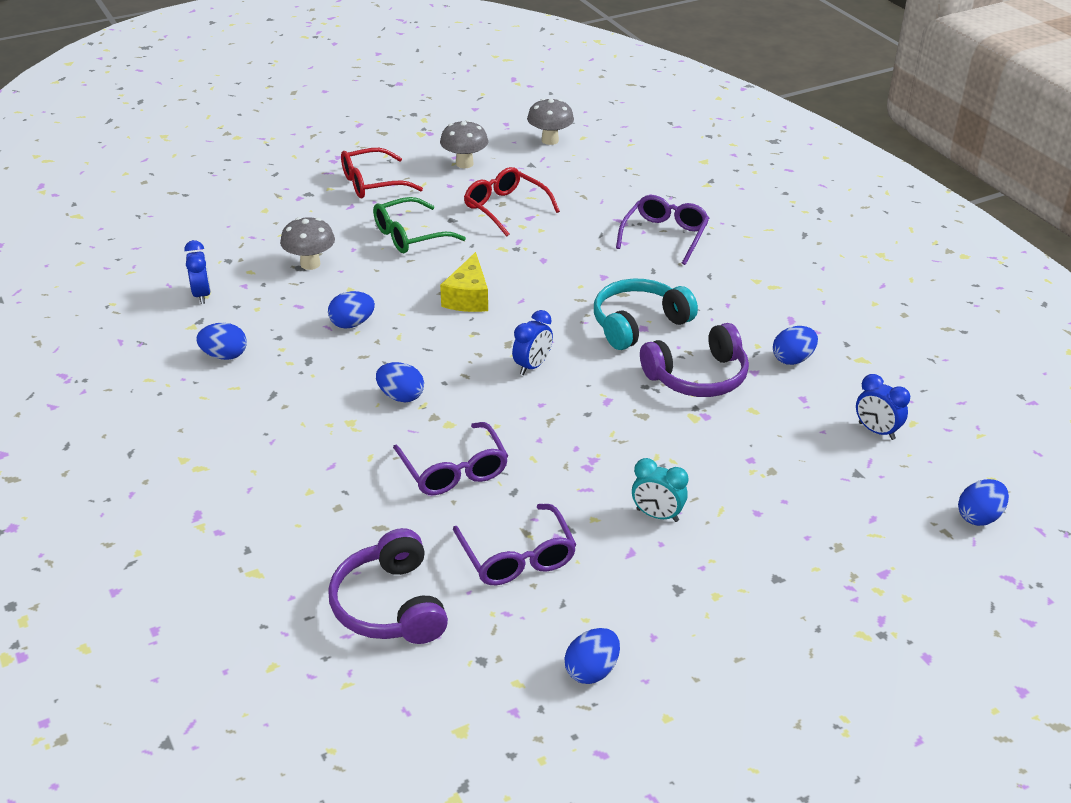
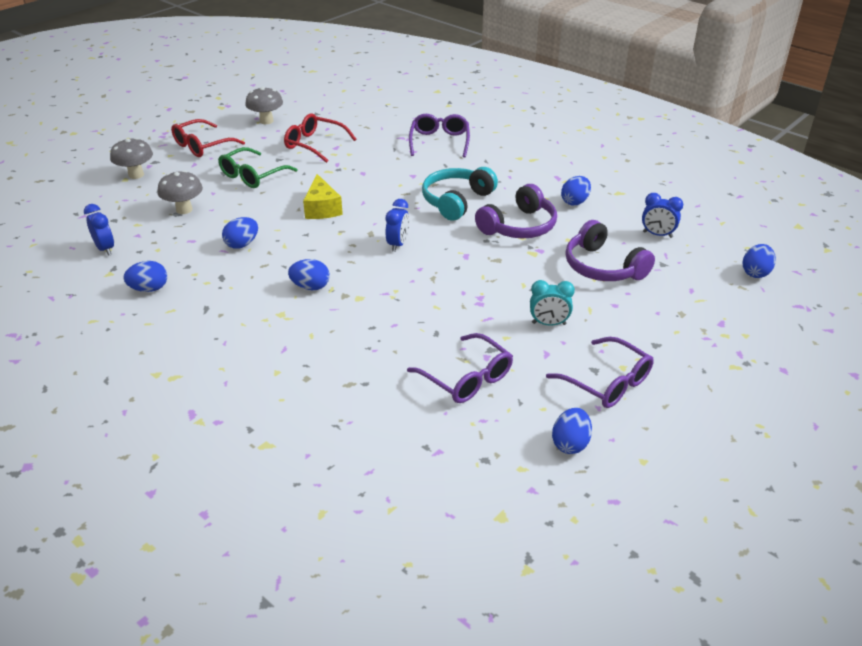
camera: 20 degrees left, 0 degrees up
(390, 605) = (390, 439): purple headphones -> purple headphones (602, 267)
(454, 470) = (382, 329): purple glasses -> purple glasses (607, 382)
(550, 140) = (321, 96): grey mushroom -> grey mushroom (136, 175)

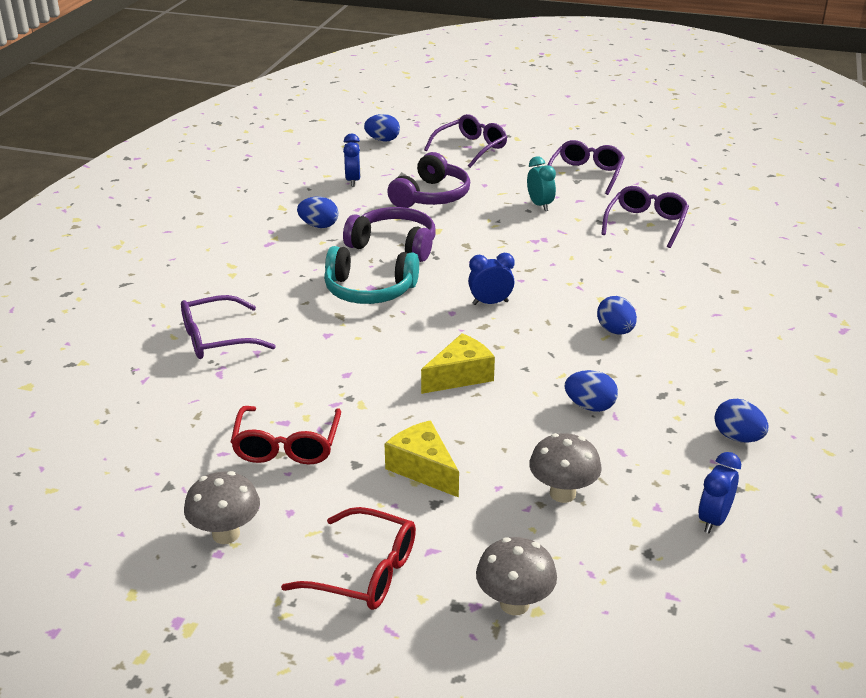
camera: 115 degrees left, 5 degrees down
(252, 176) = (423, 469): green glasses -> yellow cheese
(570, 443) = (663, 177): blue egg -> none
(714, 323) = (471, 148): none -> purple glasses

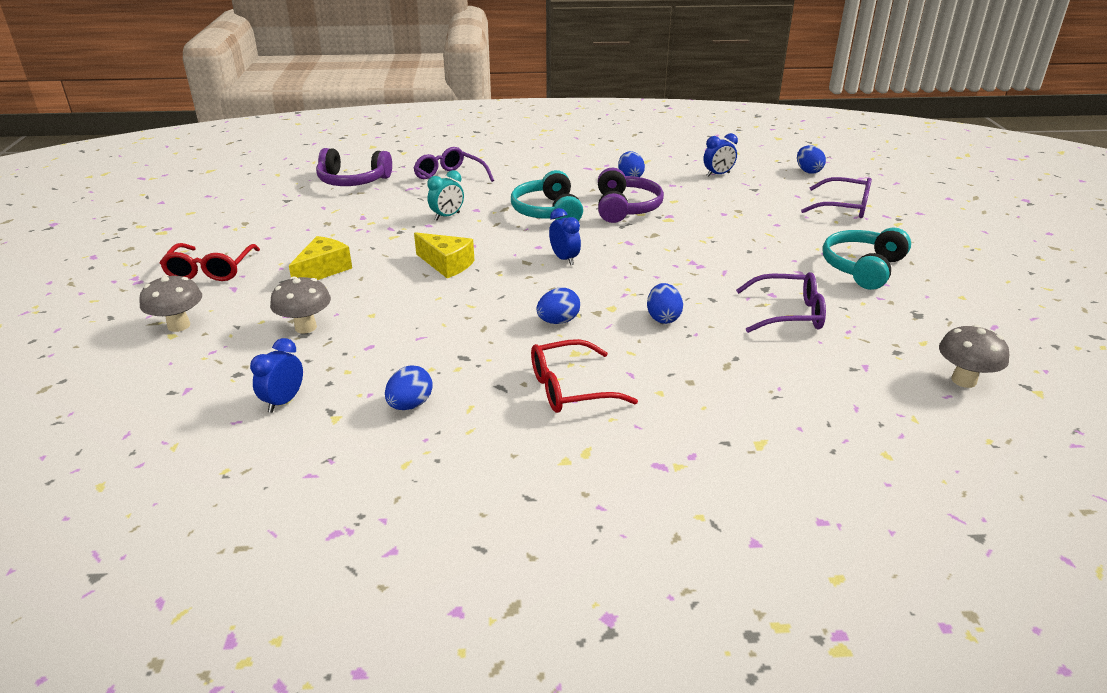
camera: 70 degrees right, 0 degrees up
(226, 534) = (243, 224): grey mushroom -> grey mushroom (963, 380)
(287, 446) = (336, 223): red glasses -> red glasses (570, 388)
(431, 196) = (726, 207): purple headphones -> purple headphones (353, 181)
(540, 205) = (765, 254): turquoise clock -> turquoise clock (447, 216)
(586, 174) = (862, 268): purple glasses -> turquoise headphones
(590, 406) = (429, 324): blue egg -> blue egg (663, 318)
(713, 520) = (284, 401): blue clock -> blue clock turned 75 degrees counterclockwise

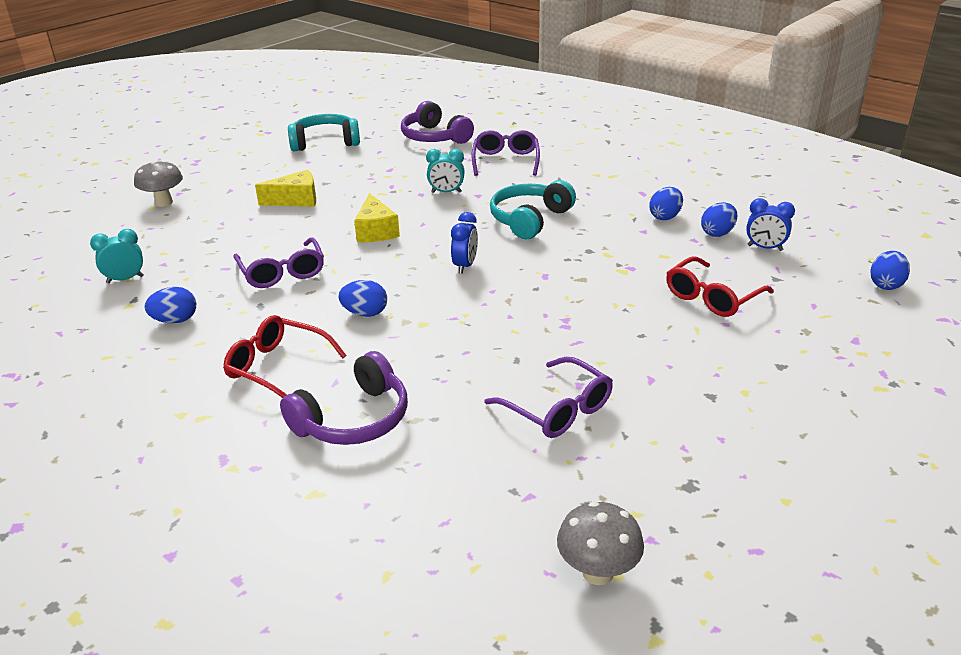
camera: 45 degrees right, 0 degrees up
(210, 270) = (239, 172): red glasses -> red glasses (712, 297)
(284, 401) = (125, 279): blue clock -> turquoise clock
(305, 327) = (217, 236): grey mushroom -> none
(626, 208) = (604, 244): purple headphones -> purple headphones (353, 419)
(663, 318) = (444, 353): blue egg -> blue egg (717, 233)
(844, 207) = (847, 340): purple glasses -> purple glasses (282, 272)
(862, 268) = (729, 410): turquoise headphones -> turquoise headphones (325, 142)

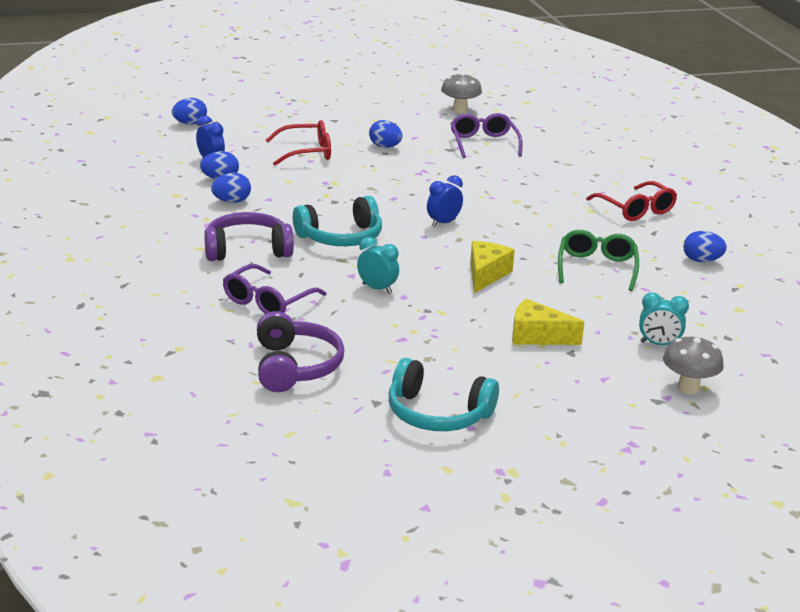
camera: 150 degrees left, 5 degrees down
(125, 279) = (741, 308): turquoise clock -> turquoise clock (658, 344)
(282, 272) = (596, 268): purple glasses -> green glasses
(353, 419) = (603, 174): purple headphones -> purple headphones (247, 250)
(365, 313) = (552, 219): blue egg -> blue egg (385, 147)
(597, 572) = (534, 104): grey mushroom -> grey mushroom (460, 110)

